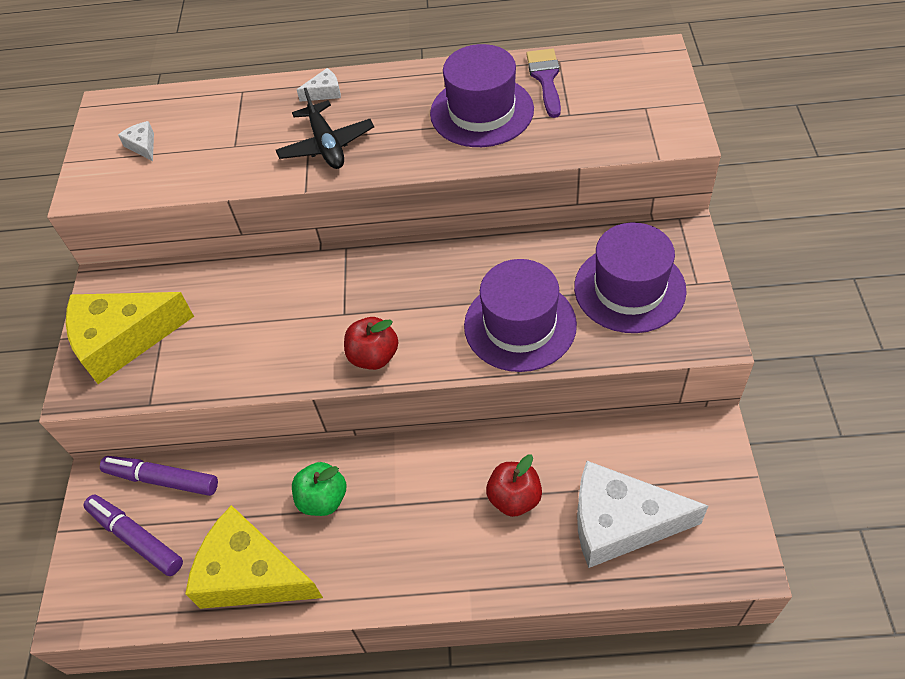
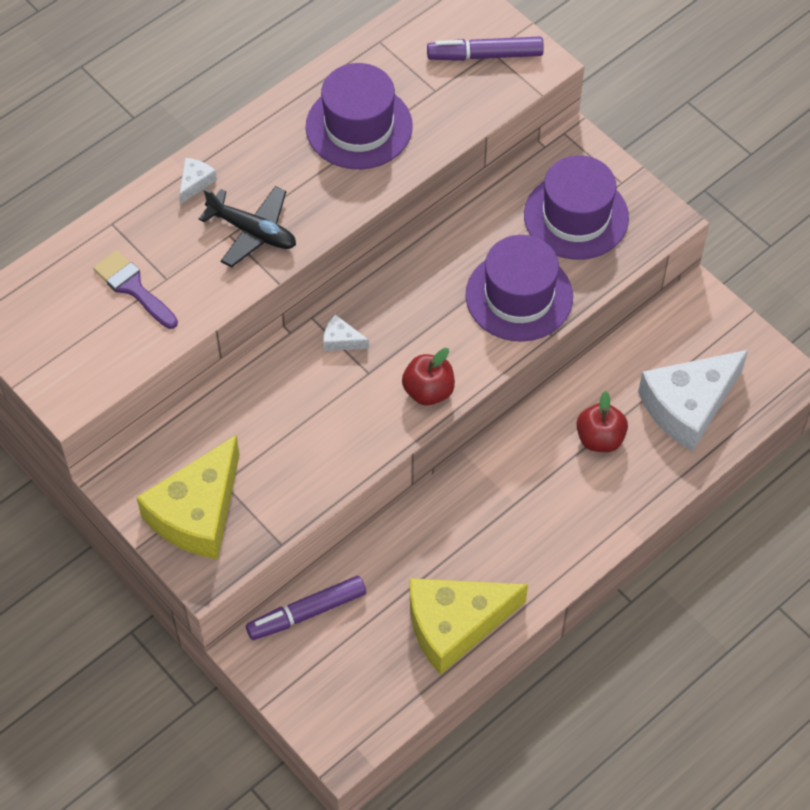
camera: 45 degrees left, 5 degrees up
(136, 538) = (334, 667): purple marker -> purple marker (485, 55)
(143, 145) = (75, 328): white cheese -> white cheese (341, 340)
(323, 499) = (456, 537): green apple -> none
(545, 79) = (384, 65): purple brush -> purple brush (133, 288)

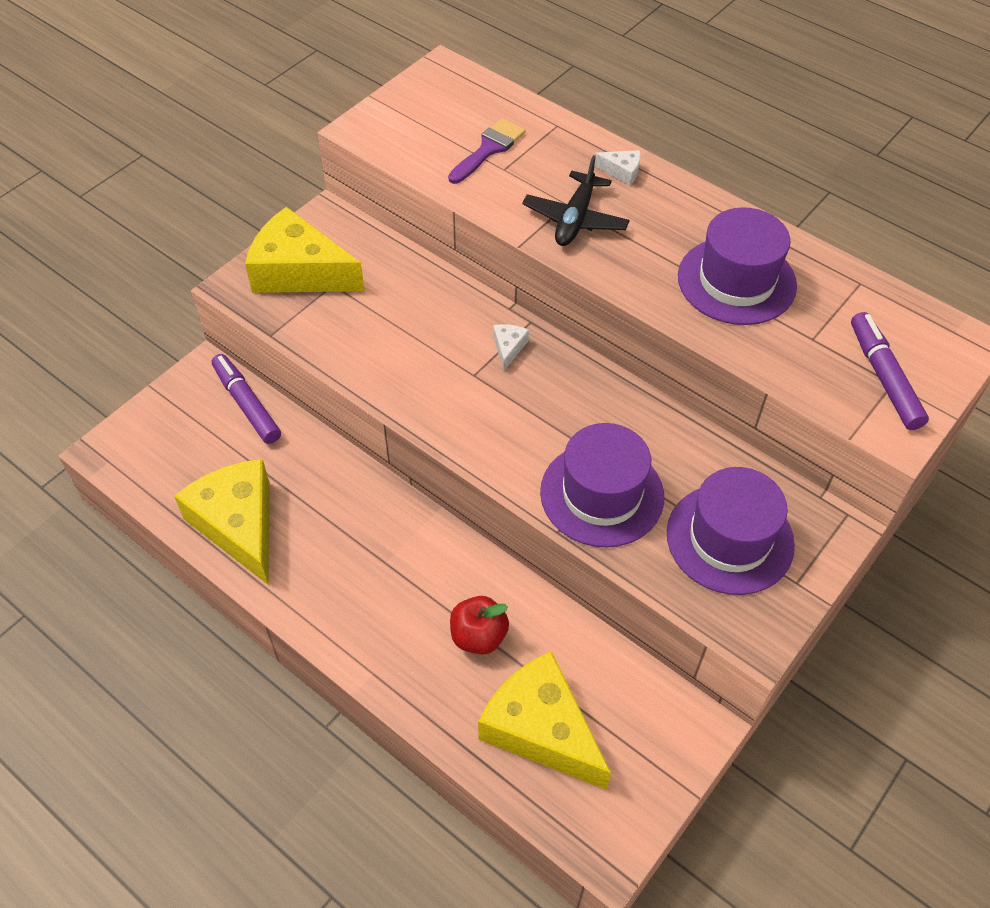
camera: 80 degrees right, 5 degrees down
(428, 391) = (461, 427): red apple -> none
(688, 406) = (541, 729): white cheese -> yellow cheese

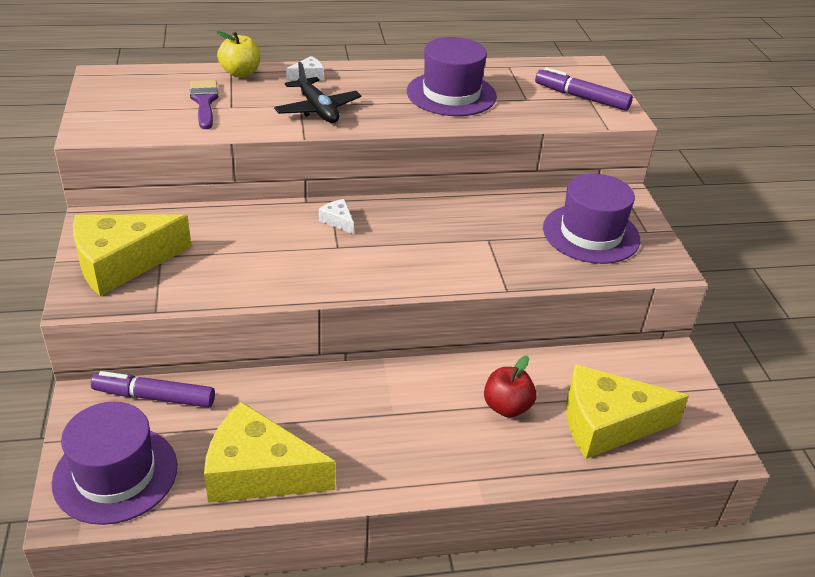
camera: 50 degrees left, 15 degrees down
(563, 132) = (240, 73): none -> yellow apple
(602, 494) = (501, 257): purple hat -> purple hat (115, 474)

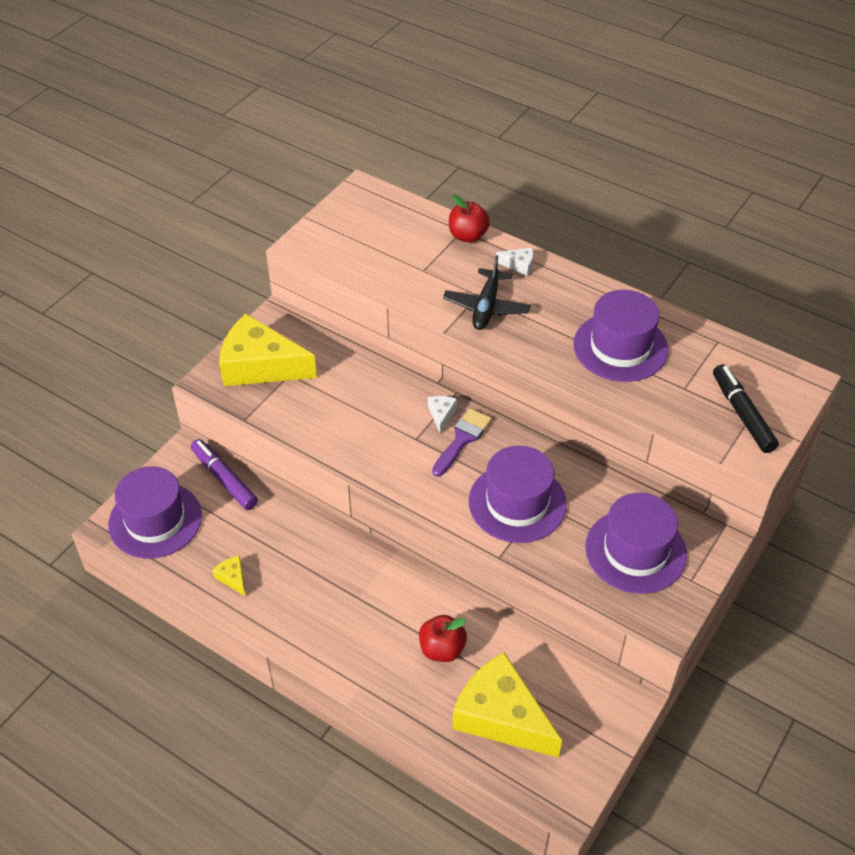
camera: 45 degrees right, 10 degrees up
(204, 102) = (409, 255): purple brush -> purple brush (462, 439)
(240, 73) = (468, 236): yellow apple -> red apple
(258, 472) = (233, 578): yellow cheese -> yellow cheese, size x0.40
(472, 248) = (517, 503): none -> purple hat
(581, 97) = (742, 414): purple marker -> black marker

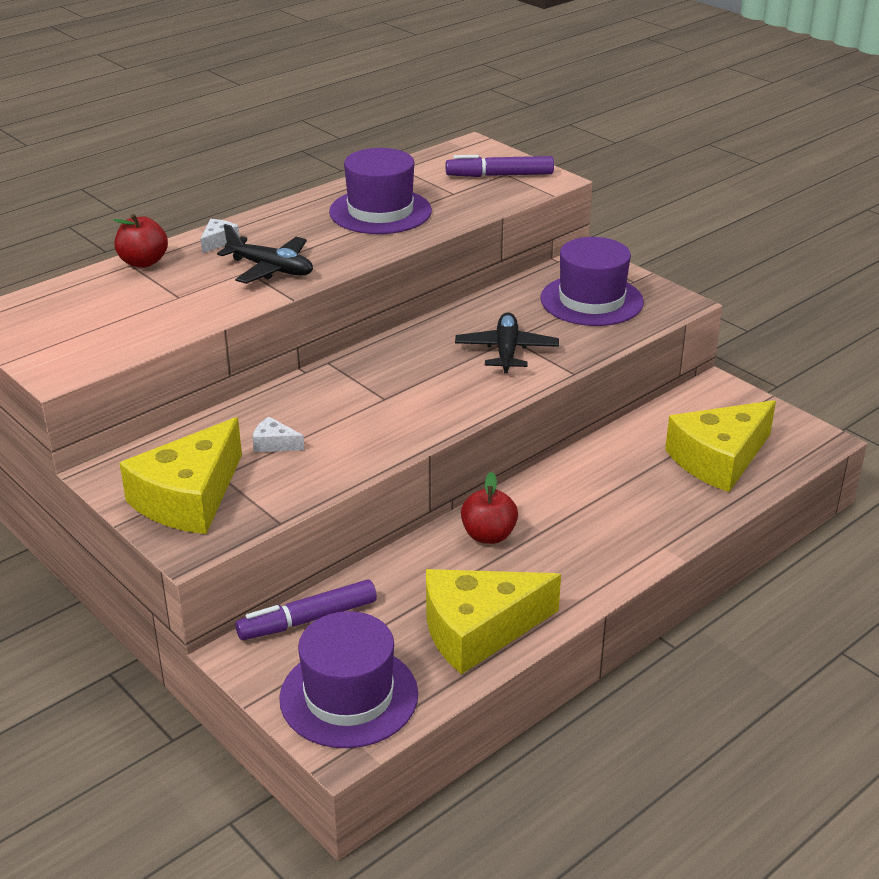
camera: 75 degrees left, 15 degrees down
(233, 578) = (478, 630): yellow cheese -> yellow cheese, size x2.50
(441, 414) = (357, 376): white cheese -> white cheese (274, 444)
(442, 649) = (629, 483): red apple -> red apple (488, 535)
(462, 439) = (402, 369): purple brush -> none
(517, 503) = (506, 351): purple hat -> black plane
(742, 414) = (499, 175): black marker -> purple marker

